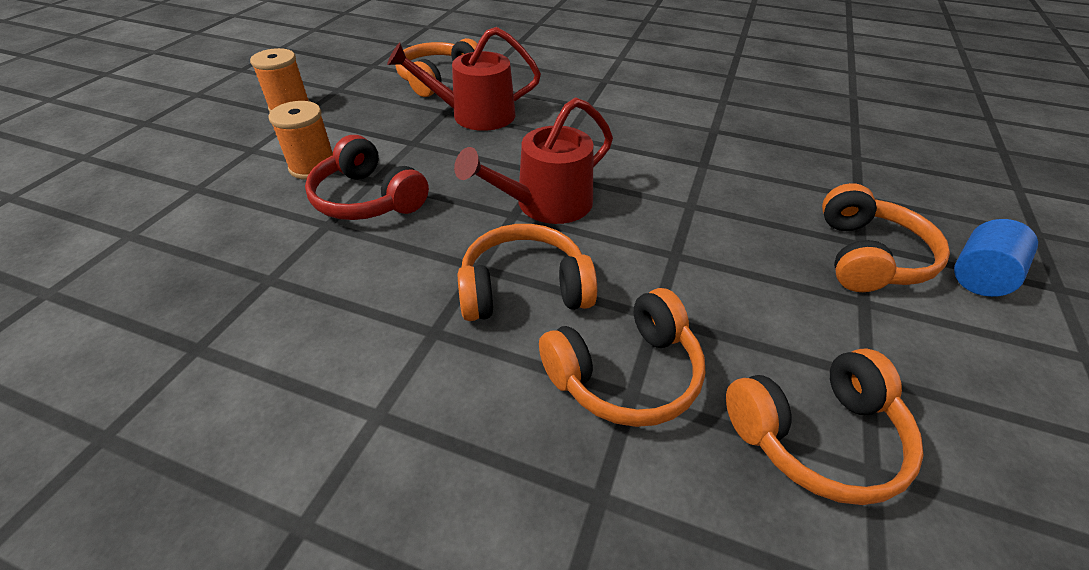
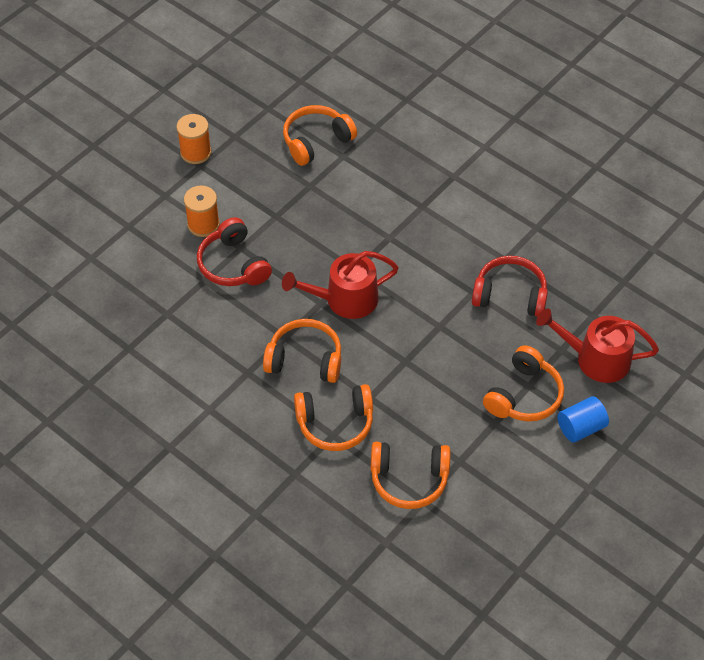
camera: 20 degrees right, 10 degrees up
(475, 115) = (331, 196): red watering can -> red watering can (596, 359)
(748, 158) = (510, 295): none -> red headphones

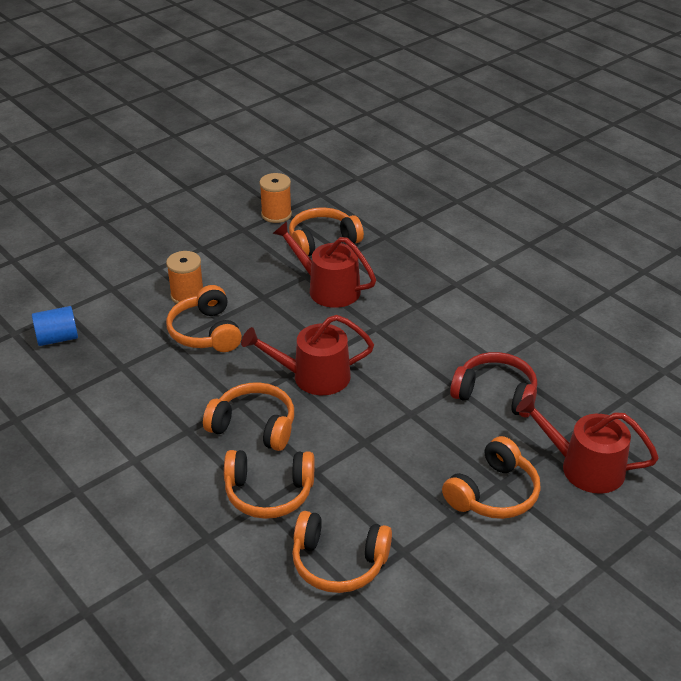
camera: 10 degrees right, 15 degrees down
(195, 152) = (200, 238): orange spool -> orange spool (276, 214)
(233, 264) = (205, 332): red headphones -> orange headphones
(335, 198) = (328, 289): none -> red watering can
(580, 427) = (555, 535): blue cylinder -> blue cylinder (57, 338)

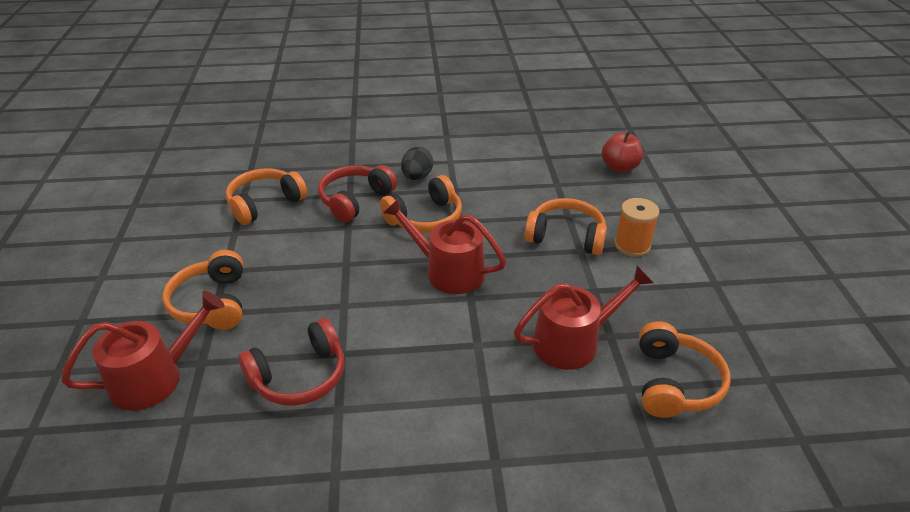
camera: 125 degrees right, 0 degrees up
(57, 338) = (619, 167): blue cylinder -> red apple
(186, 469) = (417, 177): none -> black egg
(269, 493) = (355, 200): orange headphones -> red headphones
(276, 214) = (762, 369): orange spool -> none
(314, 376) = (448, 271): red watering can -> red watering can turned 90 degrees counterclockwise

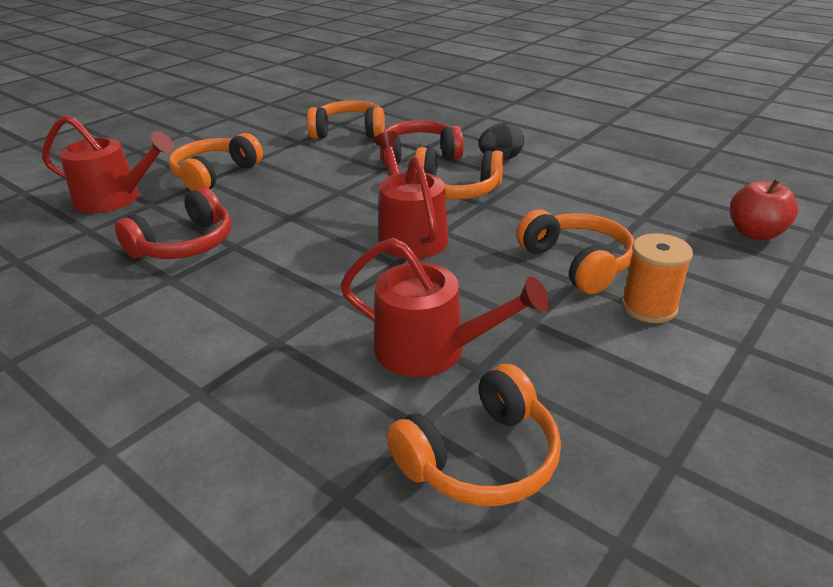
camera: 45 degrees right, 5 degrees down
(299, 376) = (185, 244): red headphones -> red headphones turned 60 degrees counterclockwise

